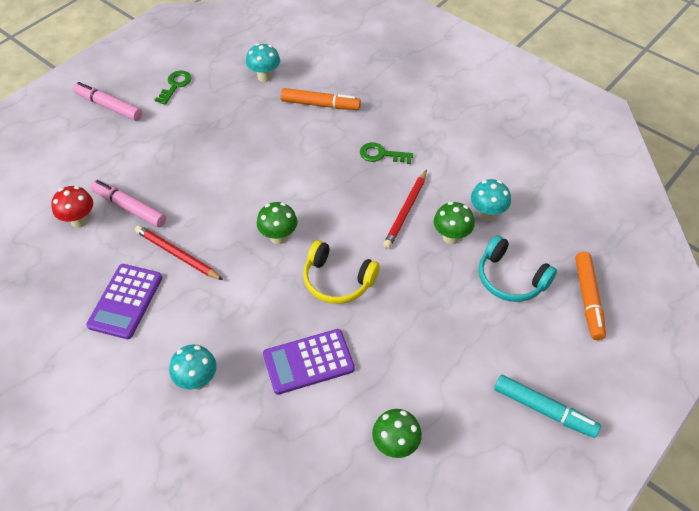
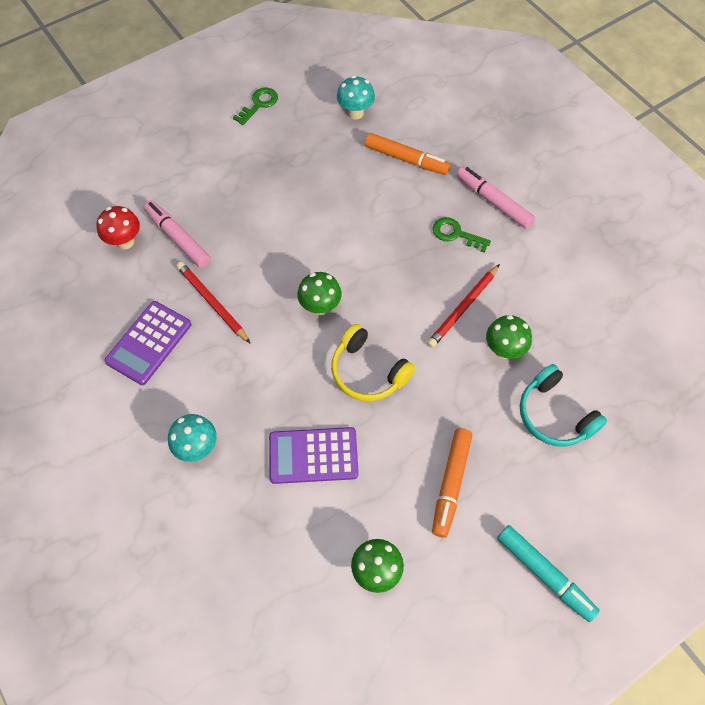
camera: 15 degrees right, 10 degrees up
(109, 106) = (185, 115): pink marker -> pink marker (493, 202)
(487, 214) = (551, 332): turquoise mushroom -> none
(588, 299) = (633, 459): orange marker -> orange marker (451, 483)

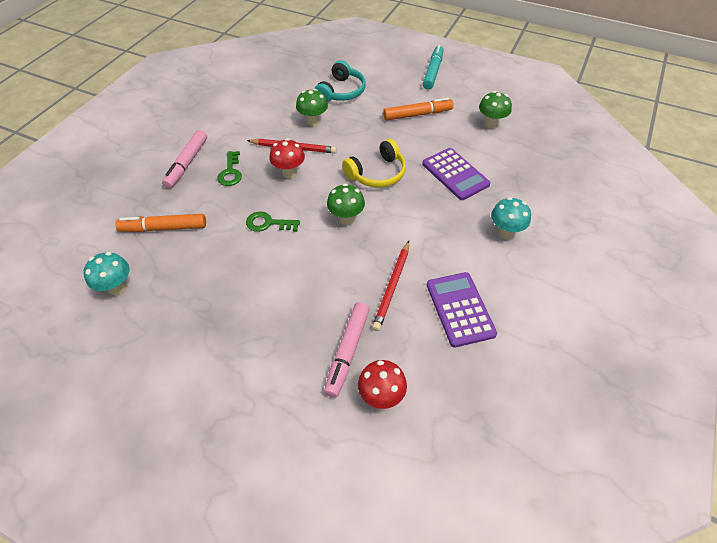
camera: 120 degrees left, 10 degrees down
(149, 343) = (460, 309): purple calculator -> purple calculator turned 105 degrees counterclockwise
(259, 104) = (133, 379): green key -> green key (268, 223)
(368, 371) = (377, 173): yellow headphones -> yellow headphones turned 45 degrees clockwise
(406, 159) = (164, 228): orange marker -> orange marker turned 90 degrees counterclockwise
(422, 286) = (289, 173): none -> red mushroom

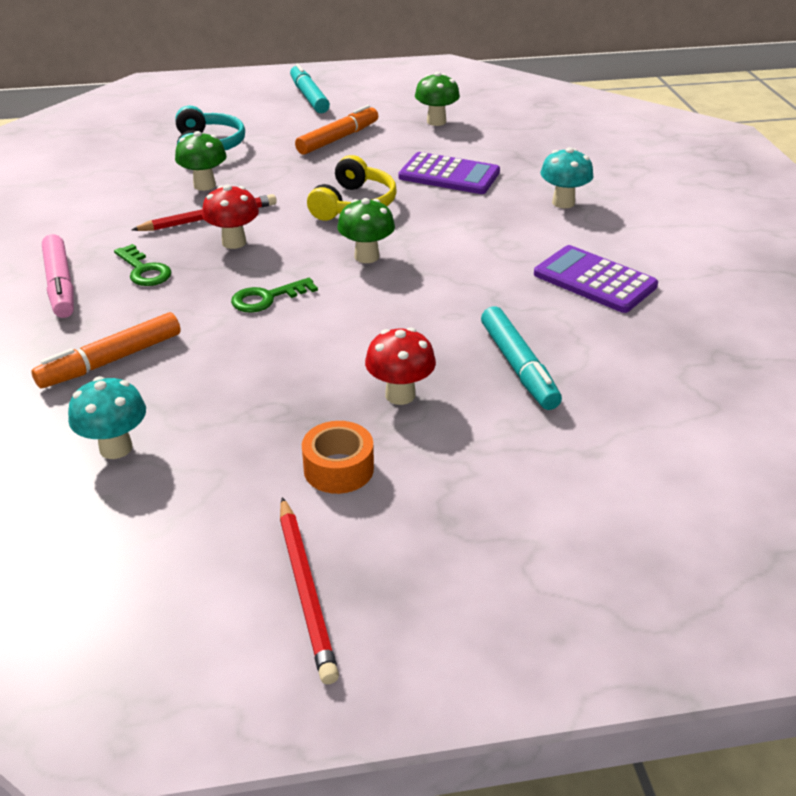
camera: 35 degrees left, 15 degrees down
(193, 365) = (338, 468): none -> orange tape
(347, 351) = (518, 366): pink marker -> turquoise marker
(381, 396) = (603, 385): red mushroom -> red mushroom (400, 395)
(392, 286) = (498, 292): red pencil -> red pencil (306, 590)

